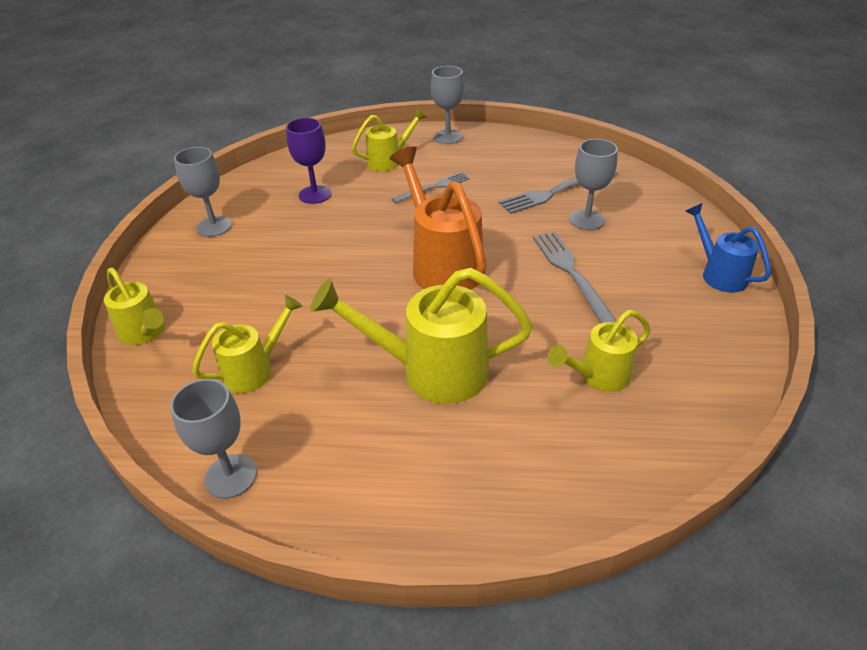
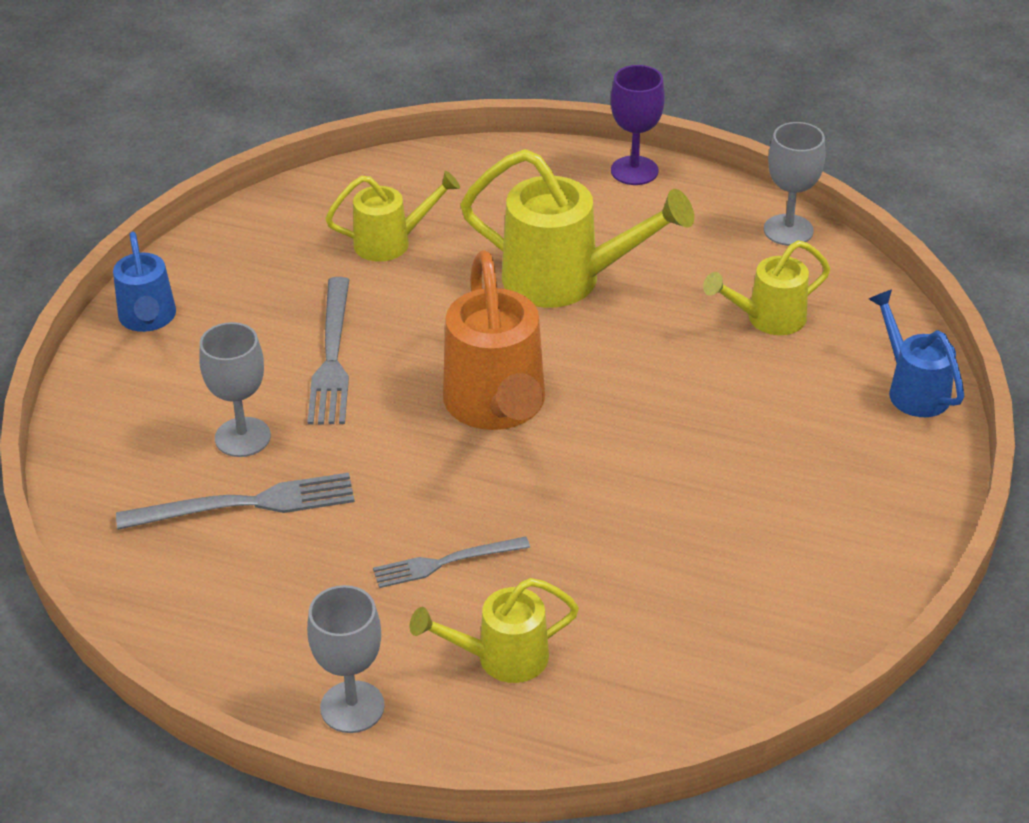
camera: 165 degrees left, 0 degrees up
(145, 333) = (913, 389): yellow watering can -> blue watering can
(214, 226) = (843, 557): grey goblet -> none
(315, 194) = (663, 594): purple goblet -> purple goblet (634, 171)

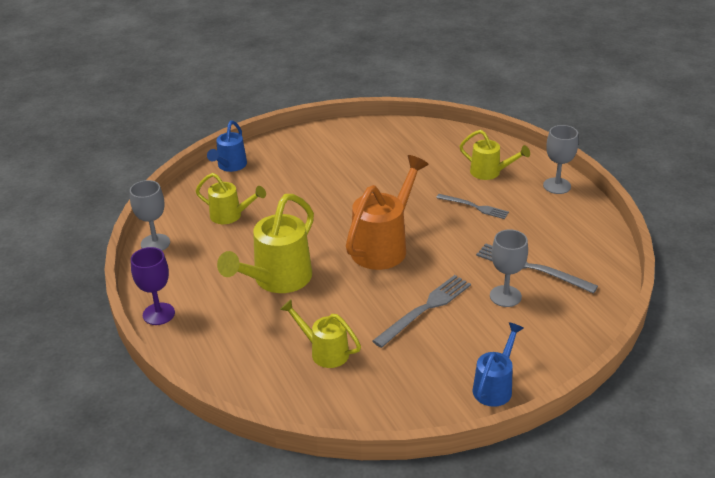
camera: 135 degrees left, 5 degrees down
(566, 280) = (277, 280): yellow watering can -> yellow watering can turned 120 degrees counterclockwise

